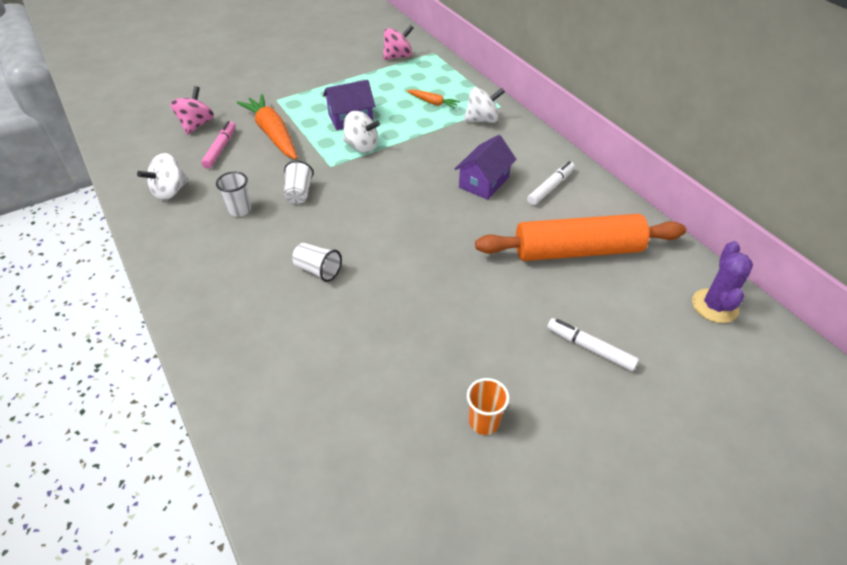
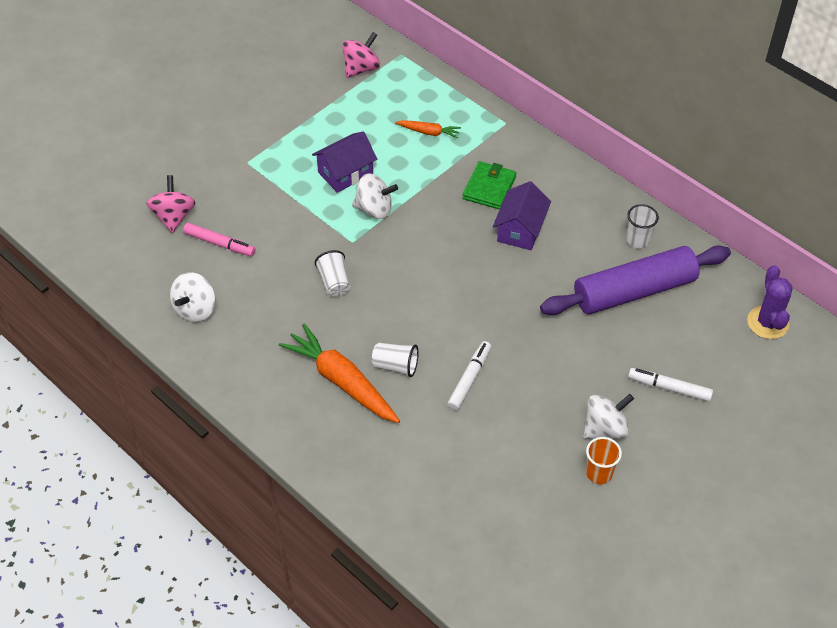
camera: 15 degrees left, 5 degrees up
(220, 149) = (219, 244): pink marker -> pink marker turned 120 degrees clockwise
(240, 210) = (283, 316): white cup -> white cup (637, 240)
(273, 134) = (268, 212): orange carrot -> orange carrot (342, 381)
(468, 147) = (489, 188): none -> green wallet
(482, 120) = (491, 146): white spinning top -> white spinning top (605, 429)
(550, 187) = (589, 222): white marker -> white marker (469, 379)
(577, 250) = (634, 291): orange rolling pin -> purple rolling pin

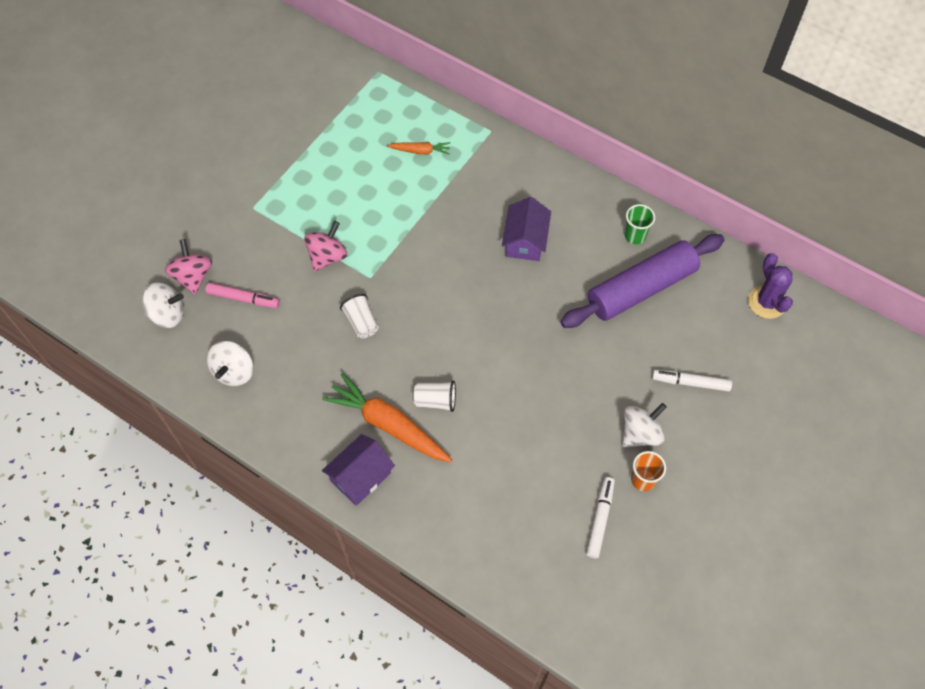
camera: 10 degrees left, 10 degrees up
(345, 173) = (349, 205): purple house -> purple house (360, 477)
(361, 68) = (343, 92): pink spinning top -> pink spinning top (327, 256)
(374, 209) = (384, 240): white spinning top -> white spinning top (167, 314)
(469, 379) = (507, 403): white marker -> white marker (600, 519)
(489, 188) = (488, 201): green wallet -> none
(637, 240) = (635, 236): white cup -> green cup

